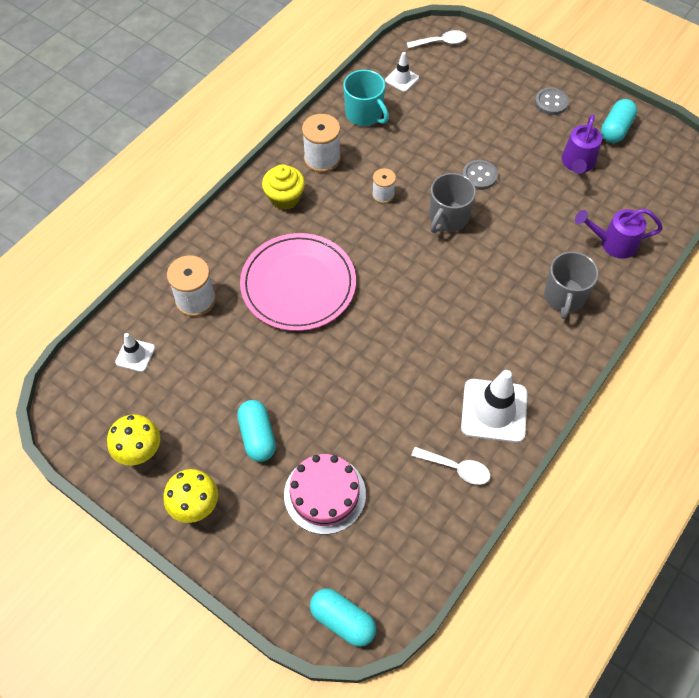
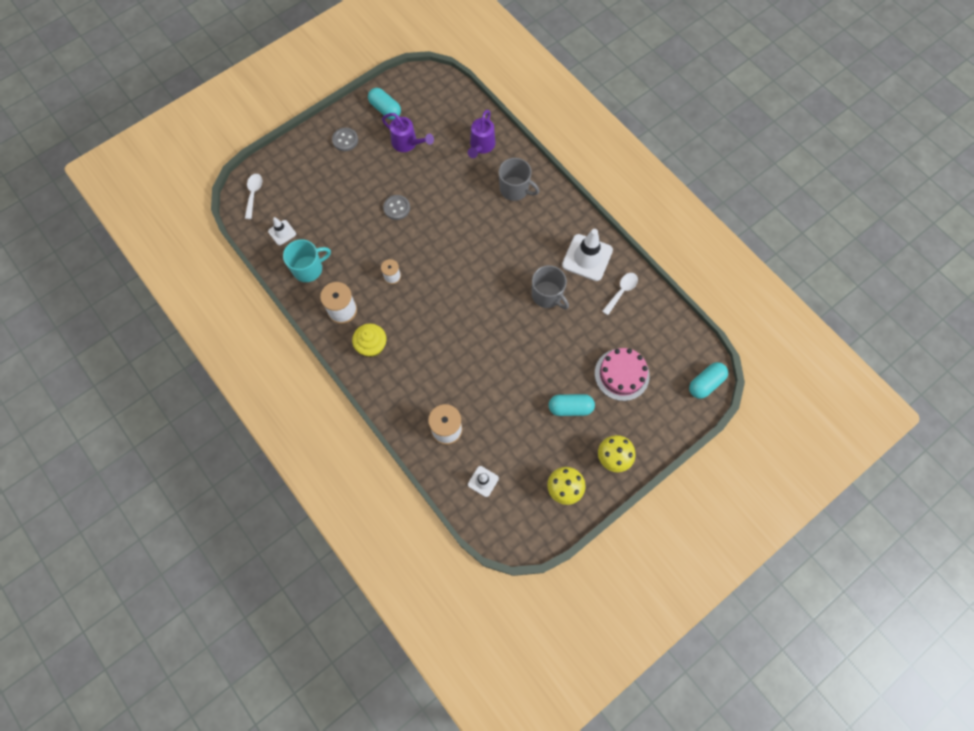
camera: 75 degrees left, 10 degrees up
(298, 284) = (454, 354): pink plate -> none
(448, 218) = (428, 239): grey mug -> grey mug (547, 295)

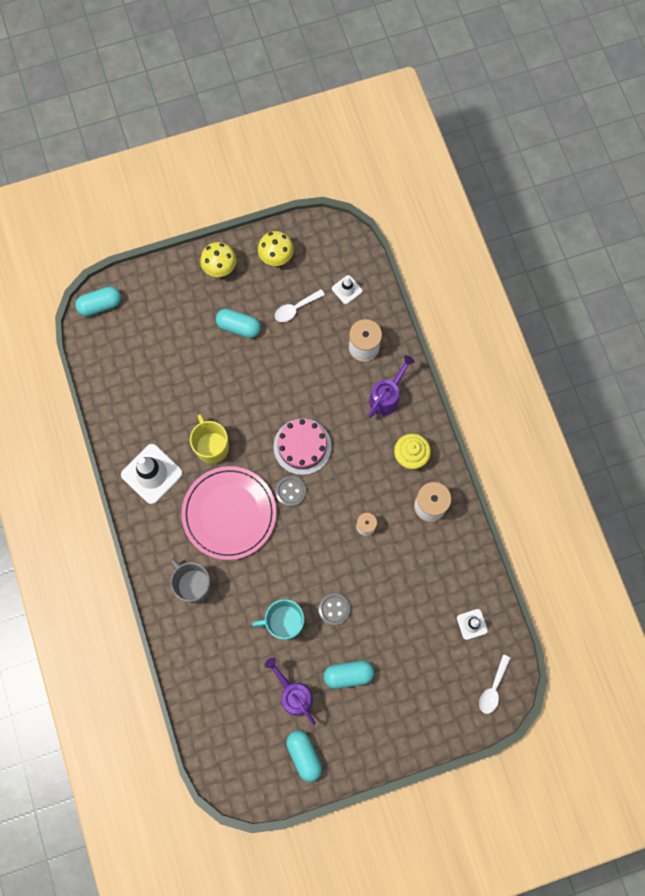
camera: 160 degrees left, 5 degrees up
(308, 269) = (453, 567): turquoise mug -> turquoise mug (284, 622)
(345, 140) = (366, 726): grey button -> grey button (290, 491)
(370, 168) = (348, 674): none -> turquoise capsule
(481, 146) = (209, 657): purple watering can -> purple watering can (387, 396)
(509, 249) = (229, 513): none -> pink plate
(547, 295) = (212, 446): grey mug -> yellow mug
(621, 291) = (134, 424): white spoon -> white spoon (295, 308)
(621, 374) = (175, 341): pink cake -> pink cake (302, 446)

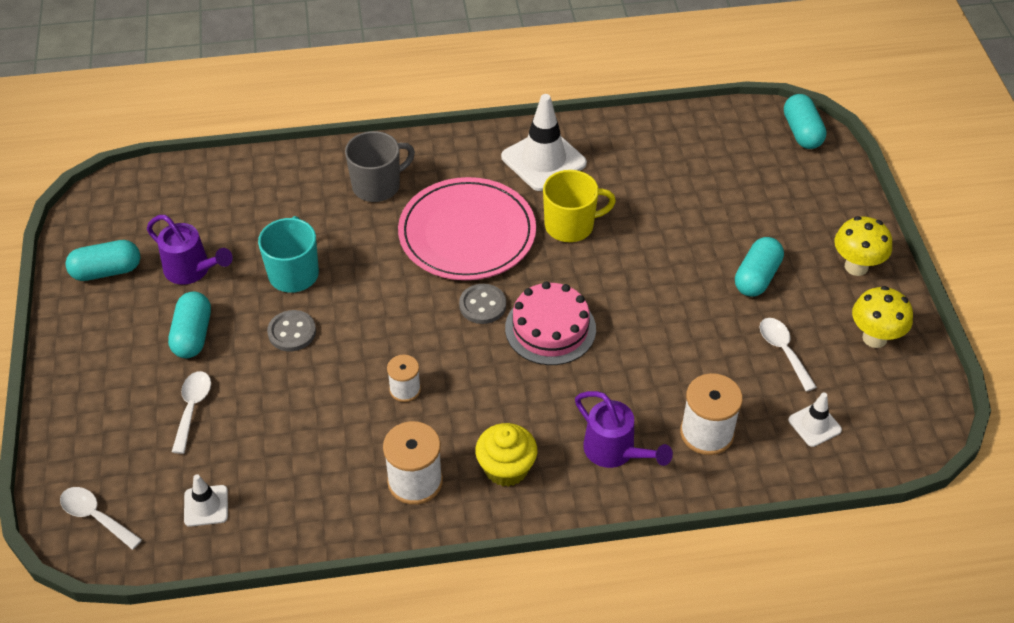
camera: 100 degrees right, 25 degrees down
(293, 693) = (192, 270): purple watering can -> purple watering can turned 60 degrees clockwise
(405, 655) = (192, 408): none -> white spoon

